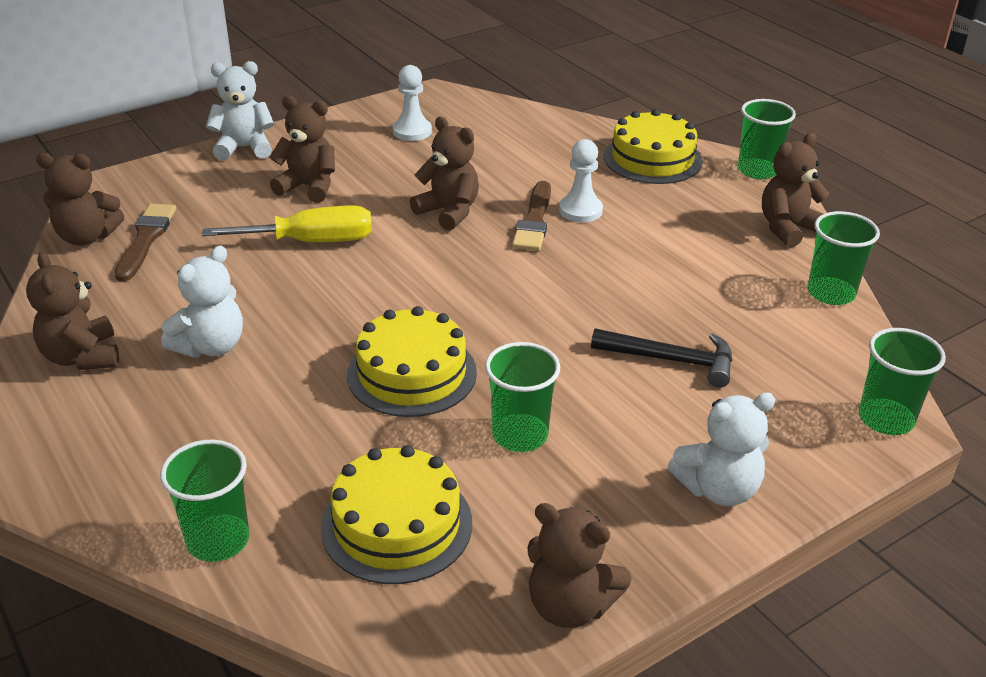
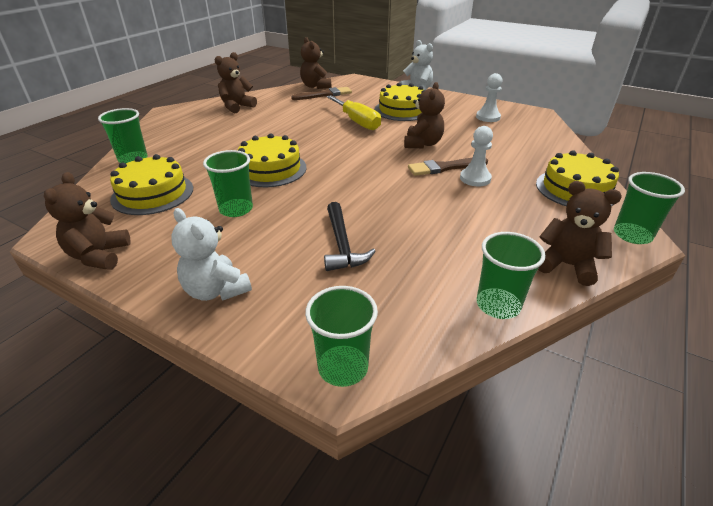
camera: 65 degrees right, 0 degrees up
(210, 346) = (260, 124): white teddy bear -> none
(308, 187) = (402, 110): brown teddy bear -> yellow cake

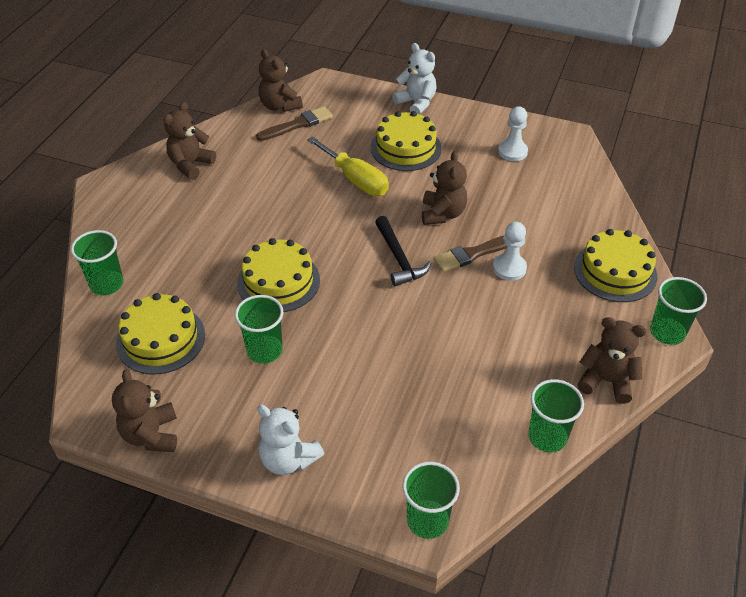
camera: 10 degrees left, 10 degrees up
(342, 244) = (390, 385): black hammer -> black hammer (399, 258)

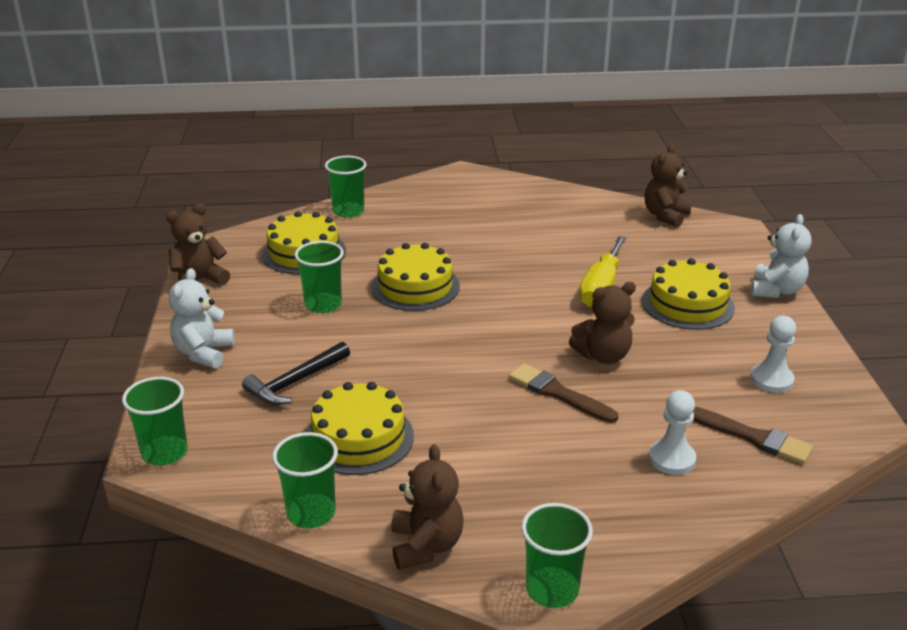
camera: 65 degrees right, 15 degrees down
(190, 165) = (528, 200): brown teddy bear -> none
(298, 124) = (649, 233): brown brush -> brown brush (752, 437)
(399, 258) = (506, 345): black hammer -> black hammer (295, 382)
(509, 268) = (557, 425): white pawn -> white pawn (672, 459)
(615, 271) = (628, 516): yellow cake -> yellow cake (359, 438)

